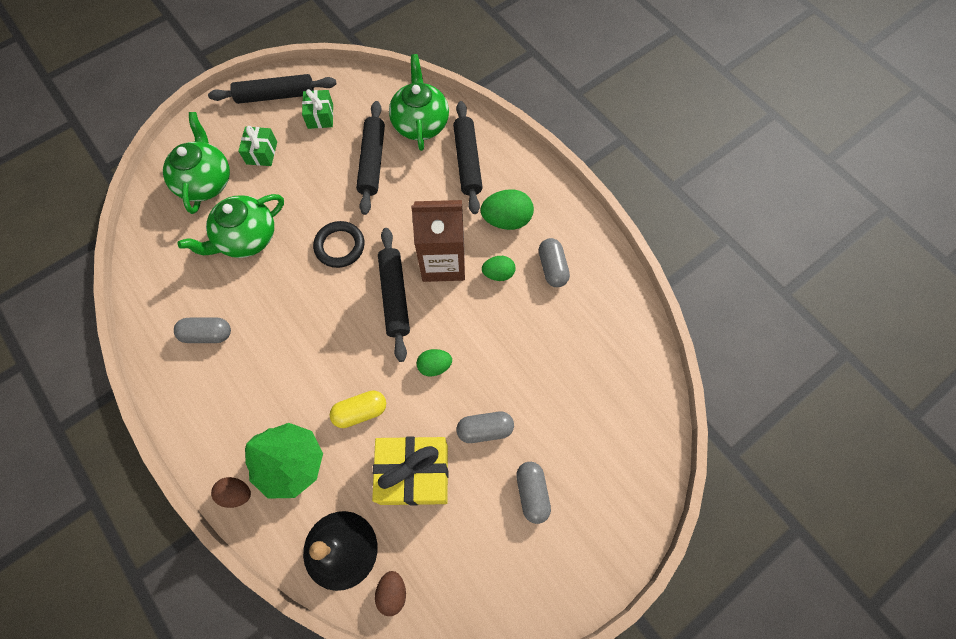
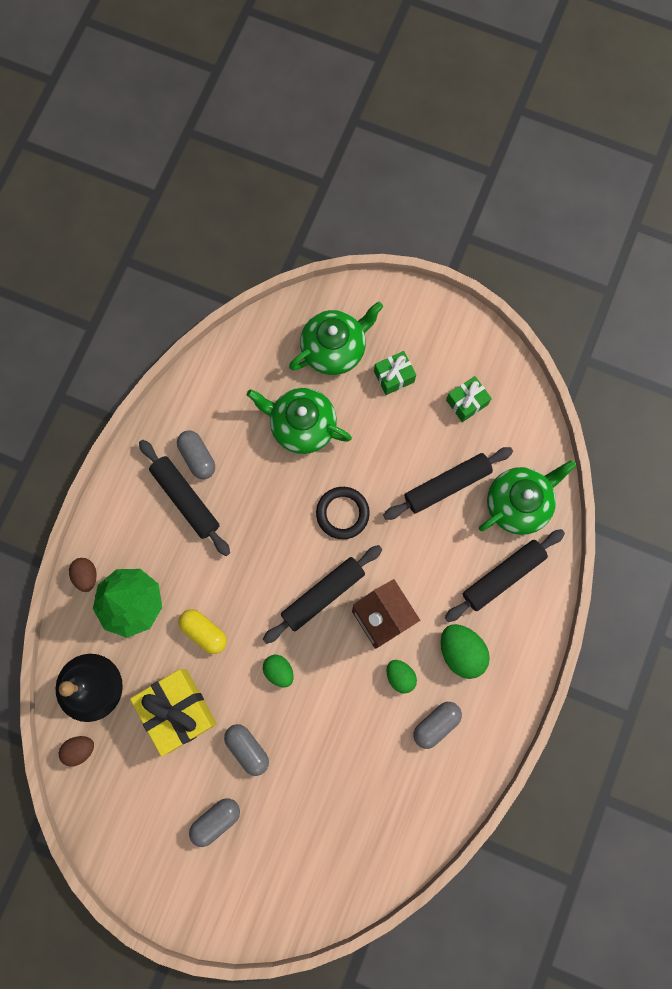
camera: 60 degrees right, 10 degrees up
(275, 95) = (463, 344): black rolling pin -> black rolling pin (185, 499)

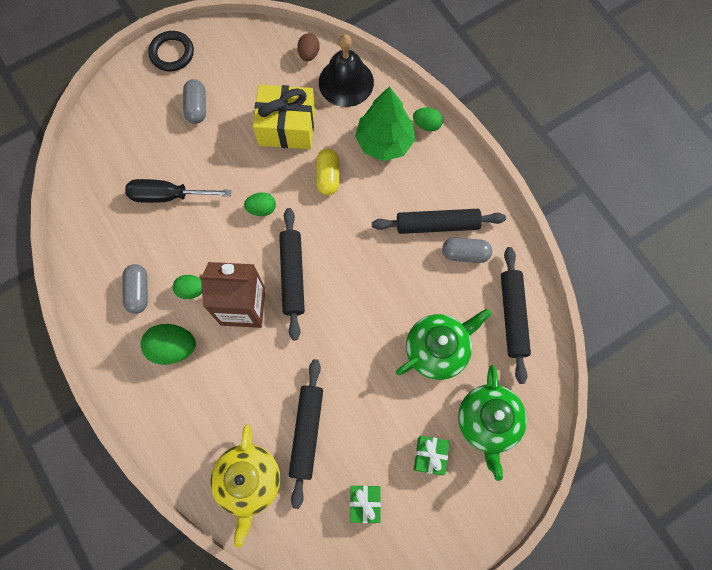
camera: 125 degrees right, 5 degrees down
(86, 575) = (427, 124): brown egg -> green egg
(204, 632) = (328, 176): yellow capsule -> yellow capsule turned 75 degrees counterclockwise
(247, 748) = (226, 155): grey capsule -> none
(327, 771) = (168, 196): none -> black screwdriver
(342, 513) = (344, 332): black ring -> black ring (172, 53)
(503, 576) = (202, 423): black rolling pin -> black rolling pin (513, 316)
(518, 503) = (249, 482): green teapot -> yellow teapot

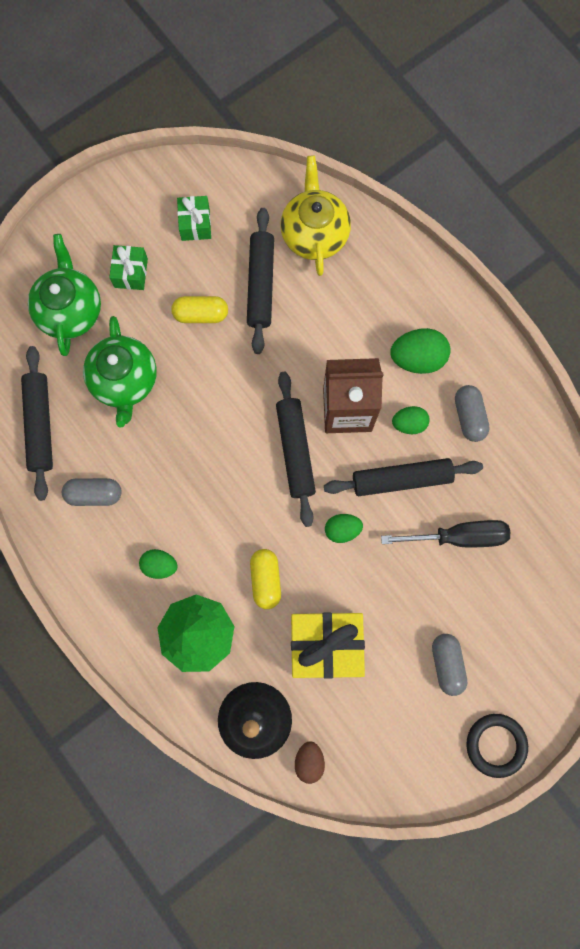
camera: 175 degrees right, 5 degrees up
(365, 407) = (201, 314): none -> yellow capsule
(427, 124) = (144, 664): green egg -> green egg (160, 565)
(437, 225) = (128, 527): black rolling pin -> black rolling pin (401, 479)
(437, 349) = (125, 381): green teapot -> green teapot turned 60 degrees counterclockwise

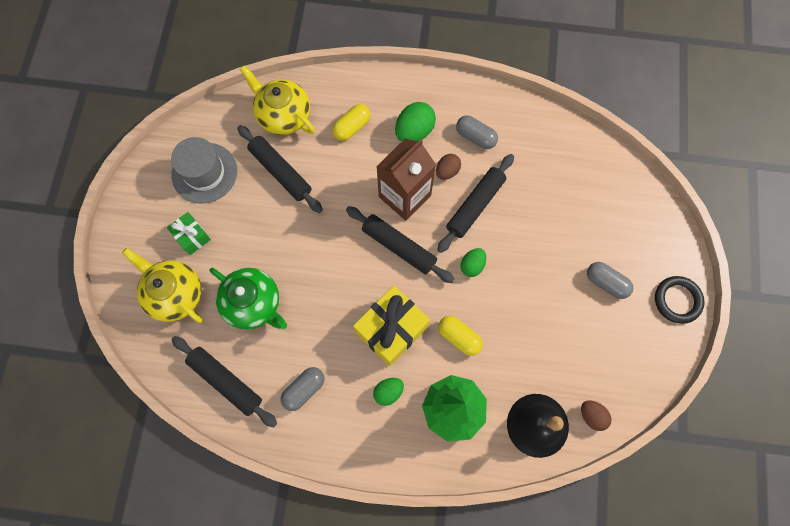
camera: 45 degrees left, 5 degrees down
(70, 310) = (175, 294): green teapot -> yellow teapot
(195, 224) = (204, 173): green gift -> grey hat
(201, 314) = (261, 221): yellow capsule -> yellow capsule (351, 127)
(325, 645) = (531, 340): yellow gift -> yellow gift (391, 329)
(409, 424) = (447, 171): green egg -> brown egg
(458, 536) = (538, 207): black screwdriver -> none

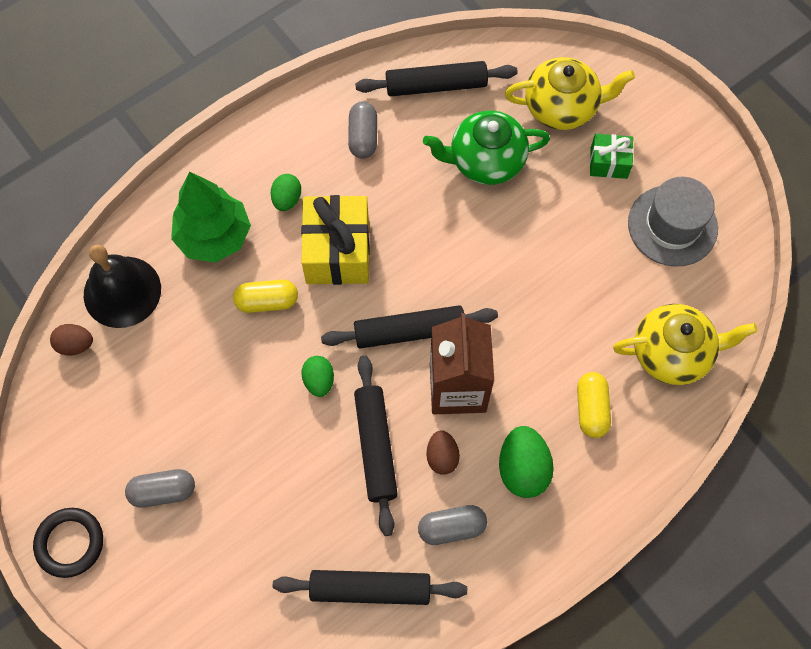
camera: 135 degrees right, 5 degrees down
(280, 172) = (604, 295): black rolling pin -> black rolling pin (370, 589)

